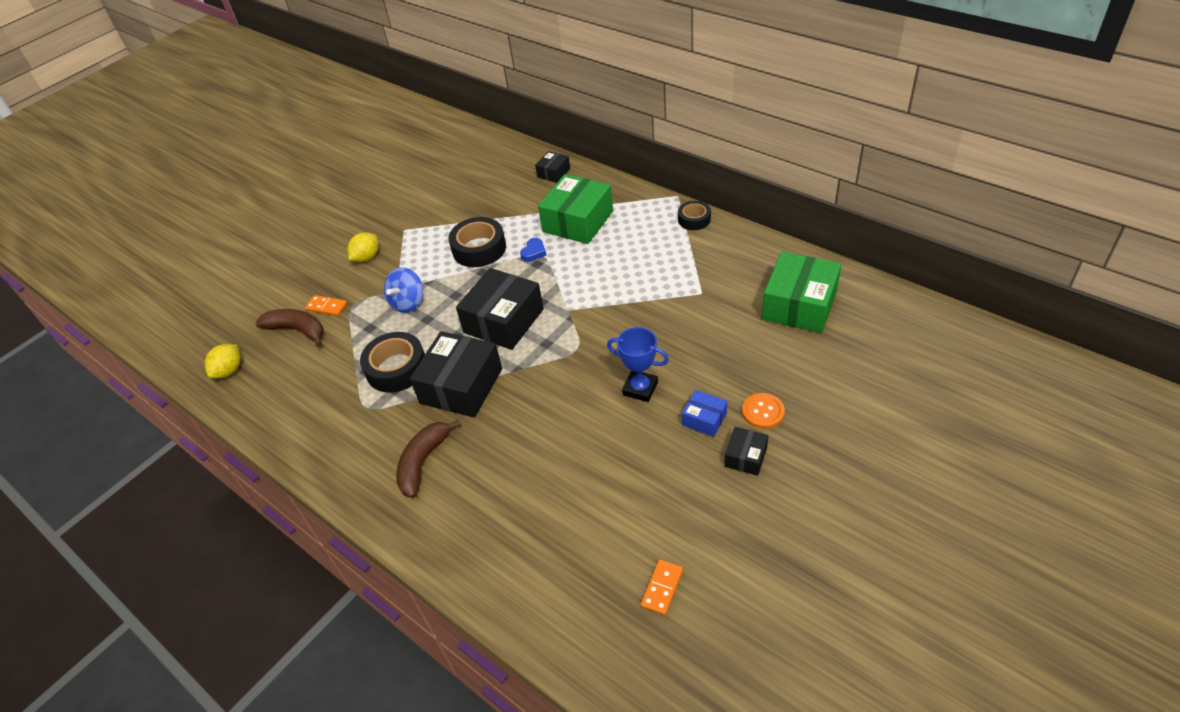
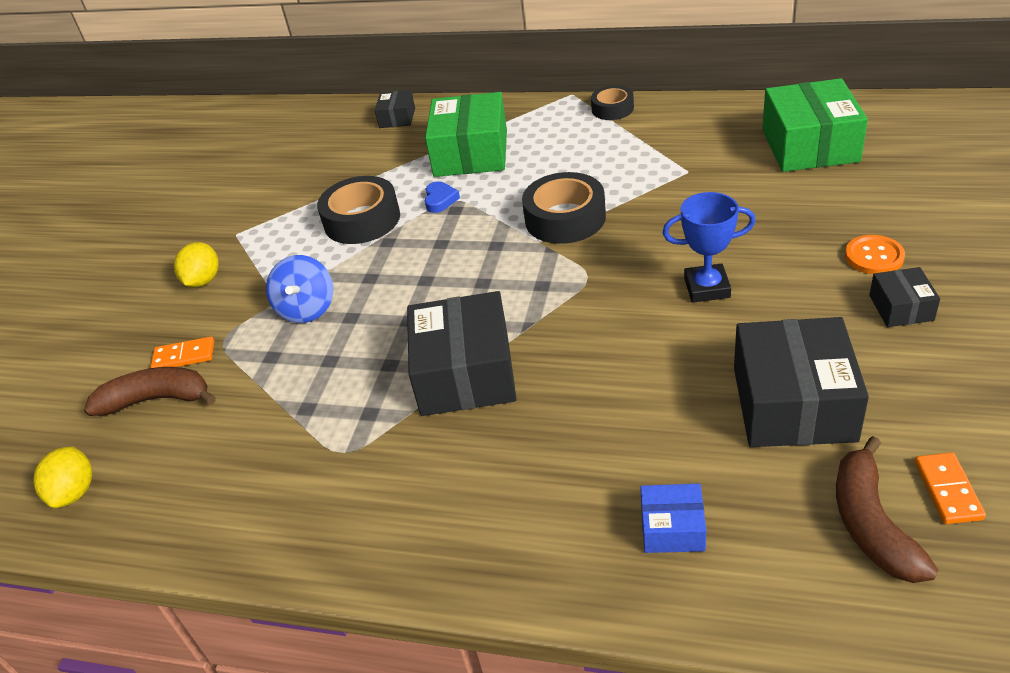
camera: 25 degrees left, 5 degrees down
(396, 368) = (352, 388): black tape -> black tape (565, 218)
(423, 462) = (487, 484): brown banana -> brown banana (871, 524)
(503, 321) = (462, 282): black box -> black box (793, 403)
(704, 419) = (814, 289): blue box -> blue box (672, 528)

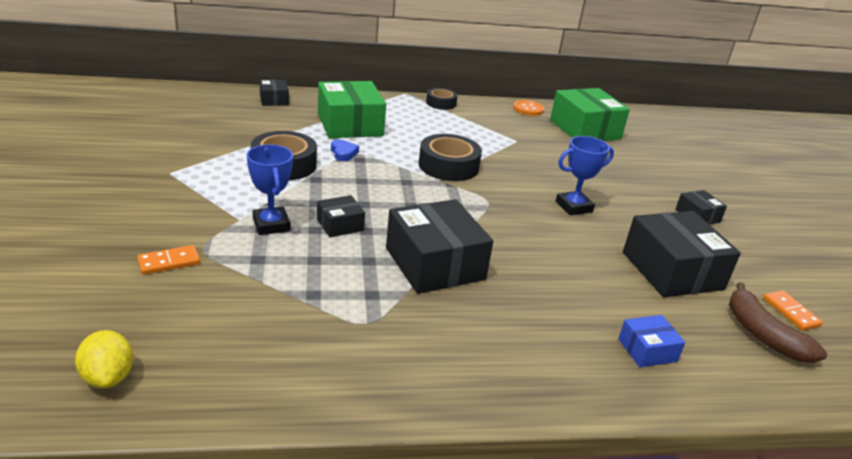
camera: 30 degrees left, 10 degrees down
(156, 400) = (158, 296): brown banana -> none
(203, 280) = (156, 206): yellow lemon -> none
(307, 309) = (271, 225): blue spinning top -> blue trophy
(382, 311) = (340, 225): none -> black box
(874, 256) = (663, 189): orange button -> orange button (528, 109)

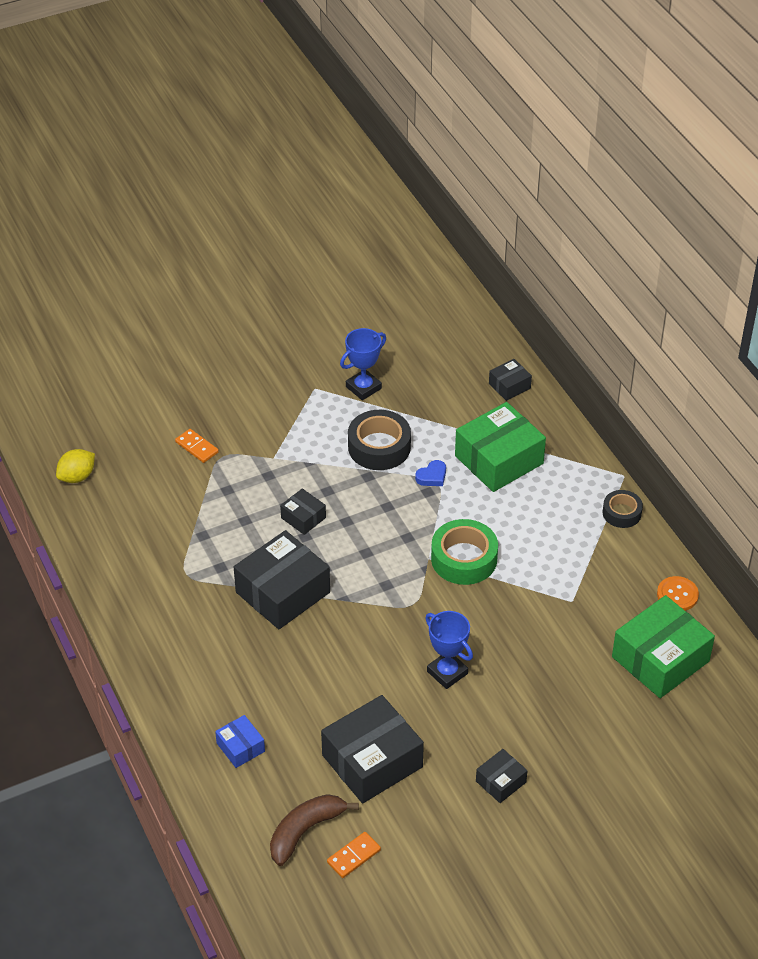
camera: 75 degrees right, 15 degrees up
(271, 225) = (277, 478): blue trophy -> blue trophy (363, 387)
(448, 166) = (464, 559): black tape -> green tape

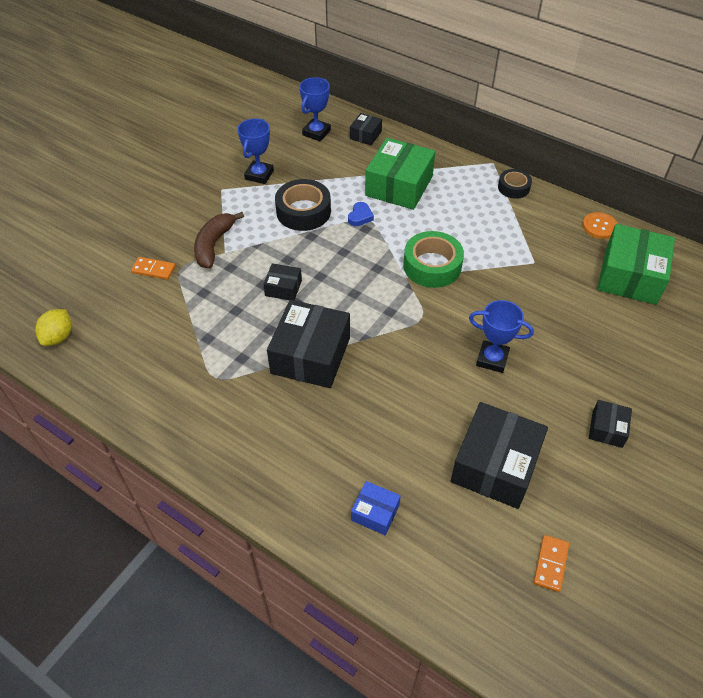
camera: 30 degrees left, 5 degrees up
(305, 831) = (491, 563): brown banana -> brown banana (214, 245)
(458, 362) = (316, 133): none -> blue trophy

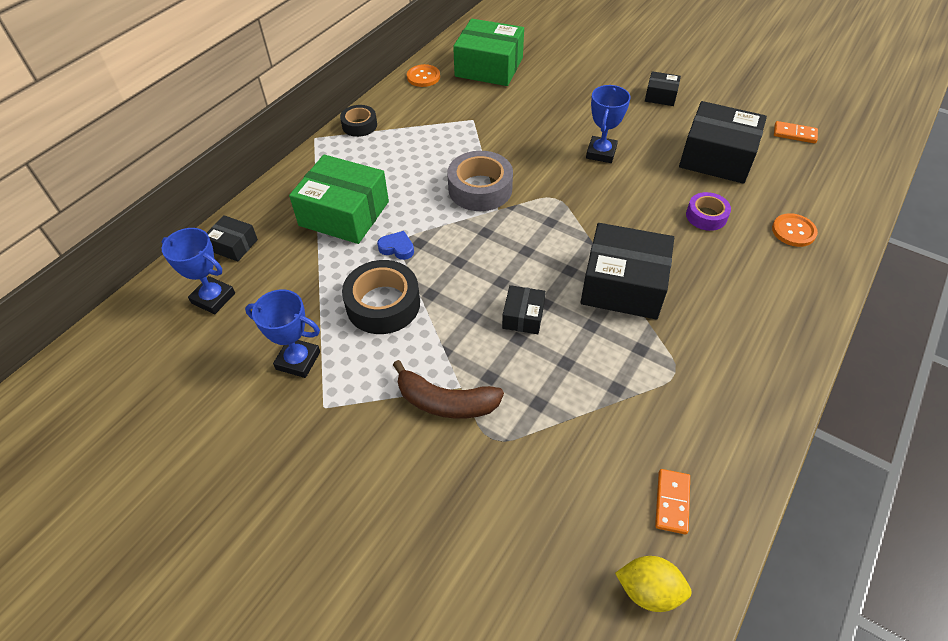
camera: 90 degrees left, 0 degrees up
(153, 270) = (498, 475): orange domino -> orange domino (672, 502)
(375, 512) = (793, 231): blue box -> orange button
(398, 435) = (706, 216): none -> purple tape
(432, 266) = (480, 189): green tape -> grey tape

